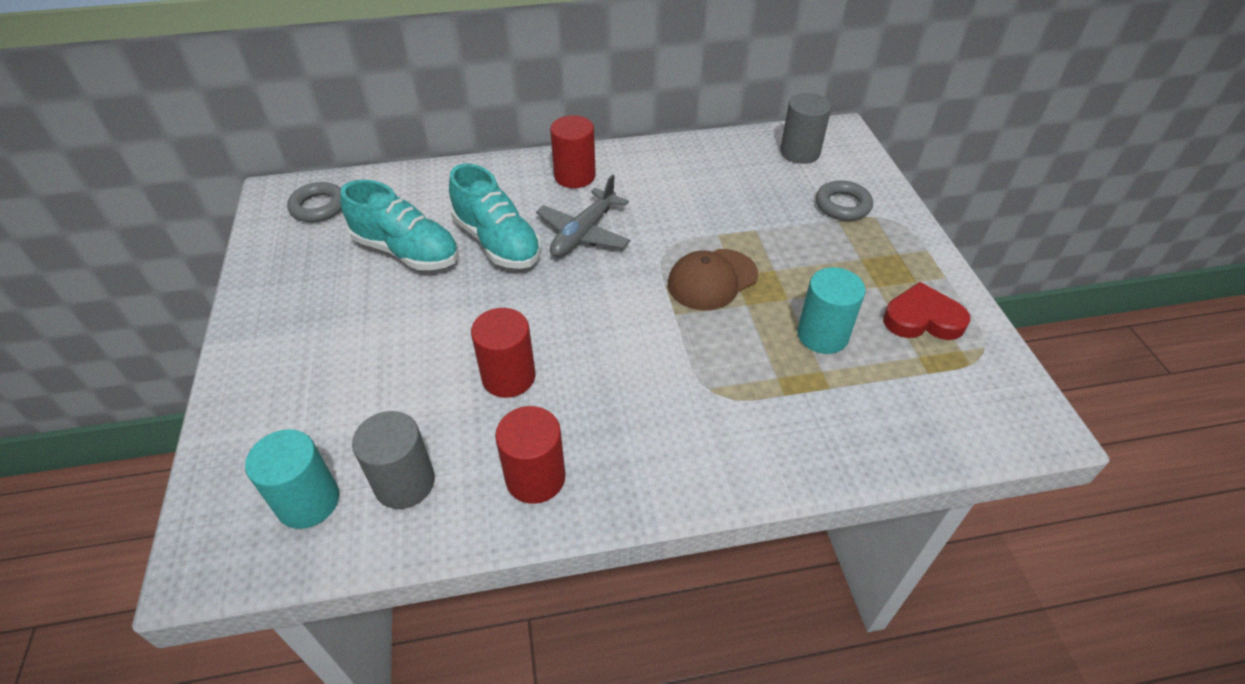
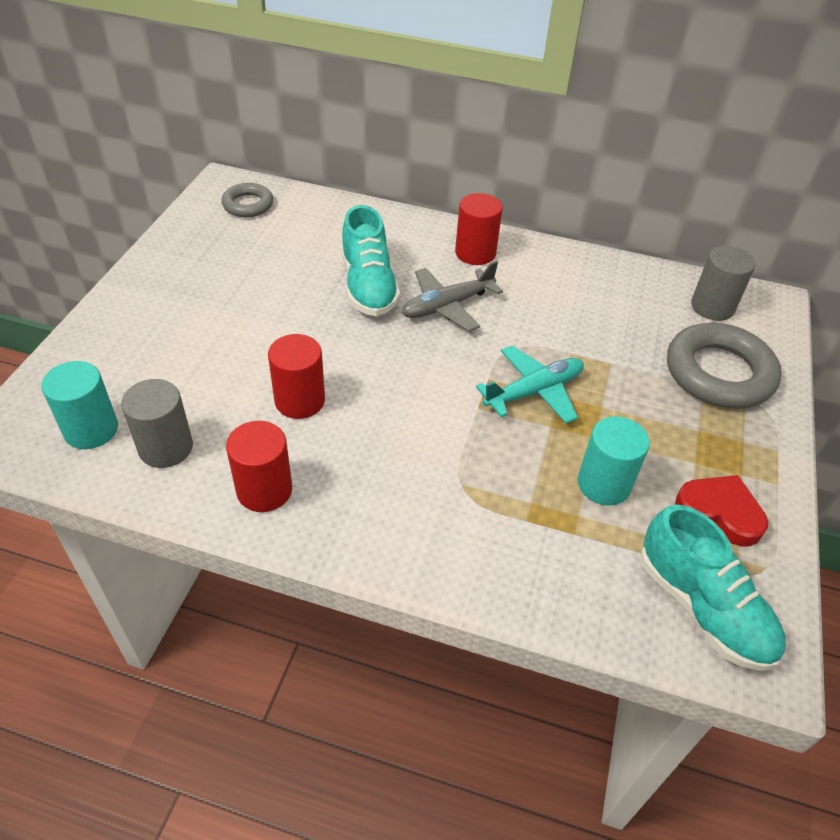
camera: 25 degrees right, 0 degrees up
(406, 251) = (290, 266): turquoise shoe -> turquoise shoe (702, 607)
(712, 280) = (534, 391): brown cap -> turquoise plane
(842, 205) = (719, 373): grey ring -> grey ring, size x1.80

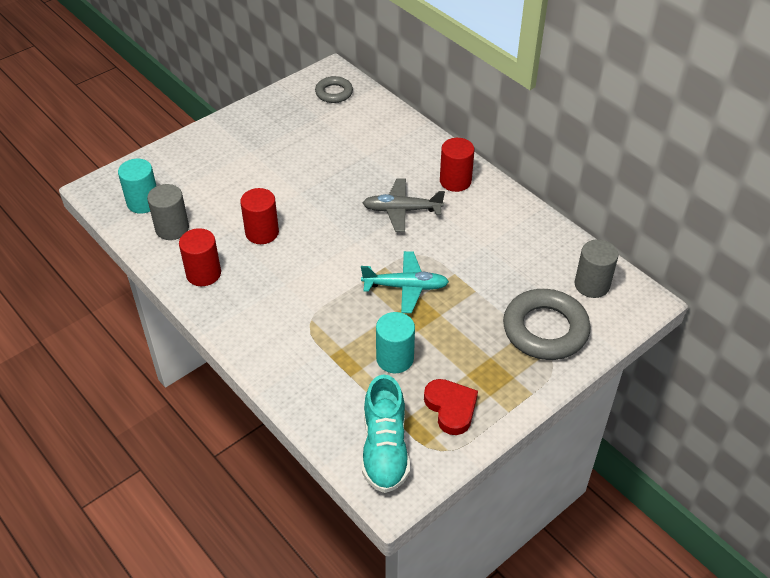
camera: 35 degrees right, 0 degrees up
(368, 286) = (363, 177): turquoise shoe -> none

